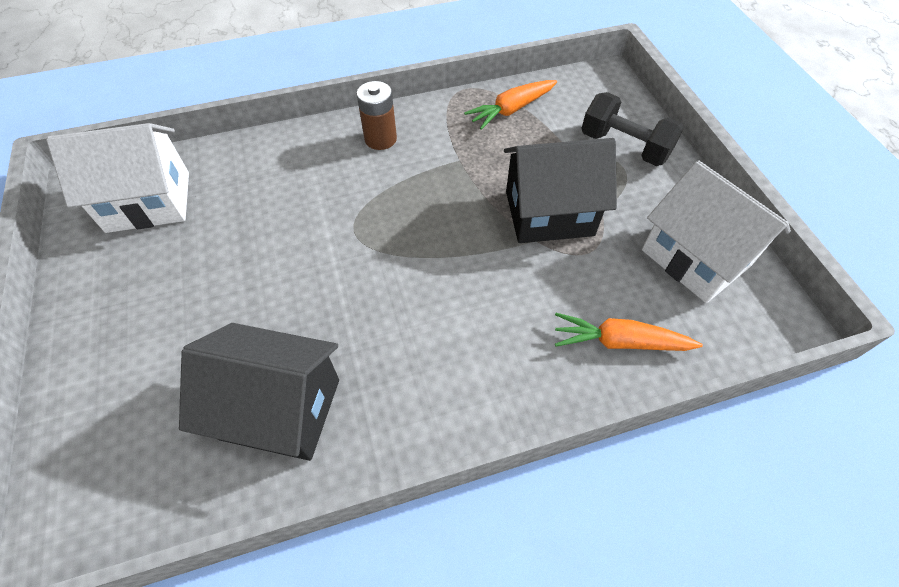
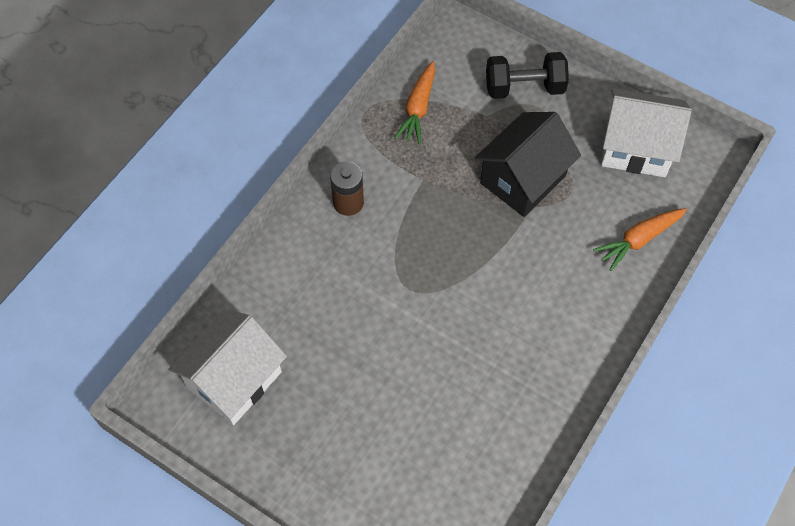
camera: 40 degrees left, 5 degrees up
(280, 409) = (491, 432): black house -> none

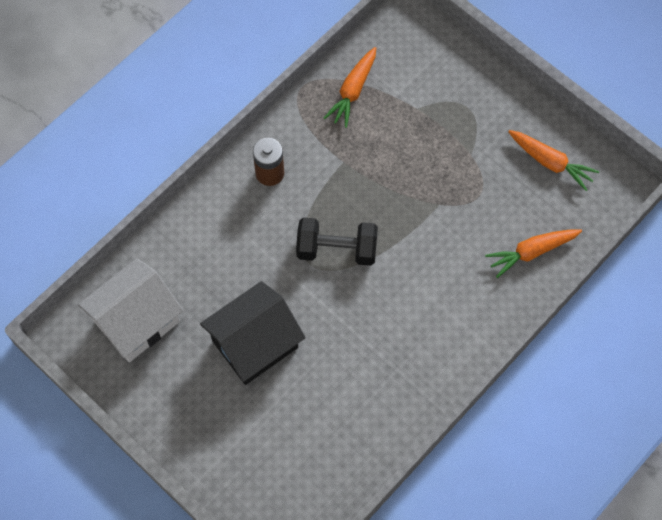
camera: 10 degrees right, 5 degrees up
(523, 179) = (436, 176): black house -> black house (255, 344)
(524, 88) = (458, 86): black dumbbell -> black dumbbell (336, 249)
(636, 148) = (550, 162): white house -> orange carrot

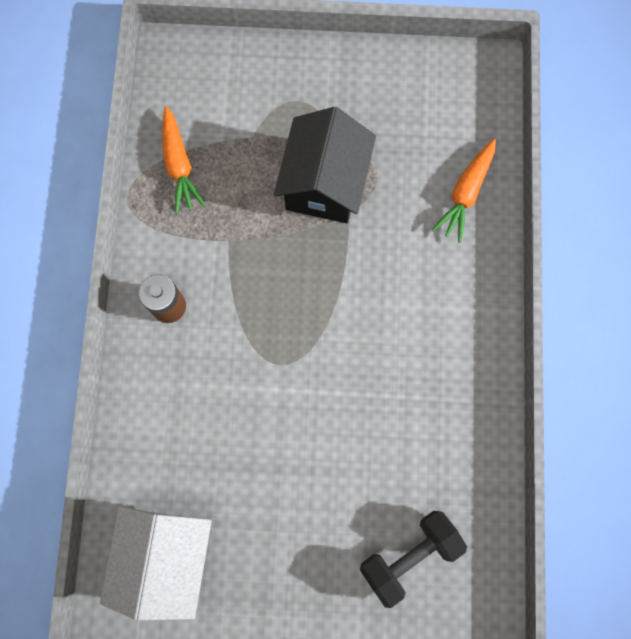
camera: 40 degrees left, 10 degrees up
(255, 344) = (296, 483): black house -> black house (324, 184)
(336, 249) = (294, 330): black dumbbell -> black dumbbell (409, 555)
(550, 162) = (412, 97): orange carrot -> none

